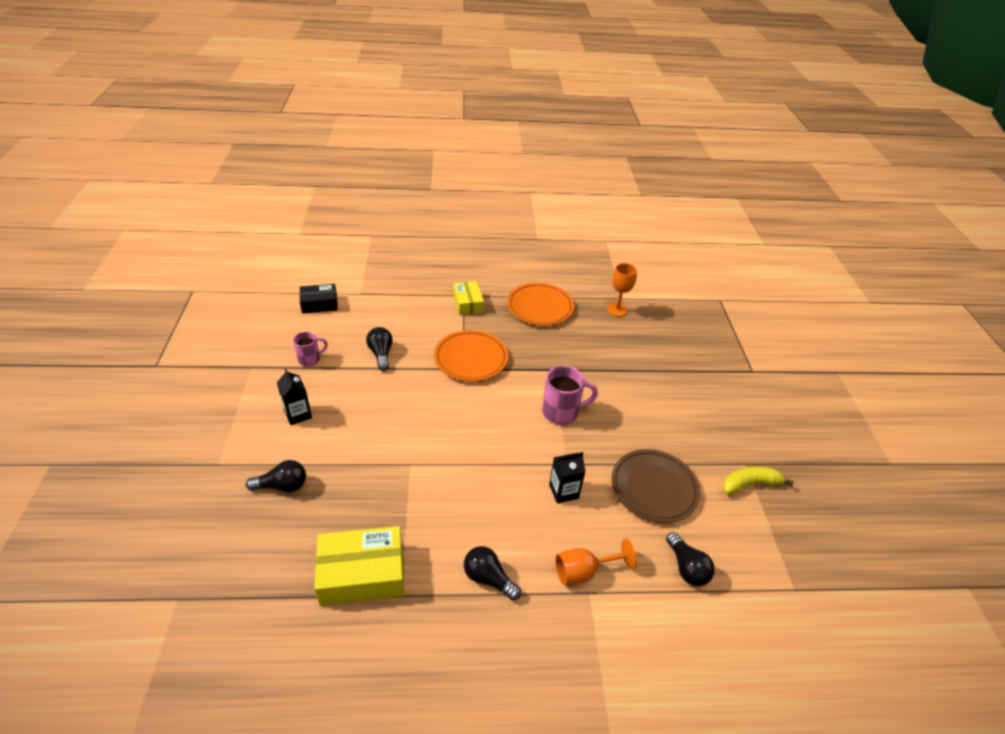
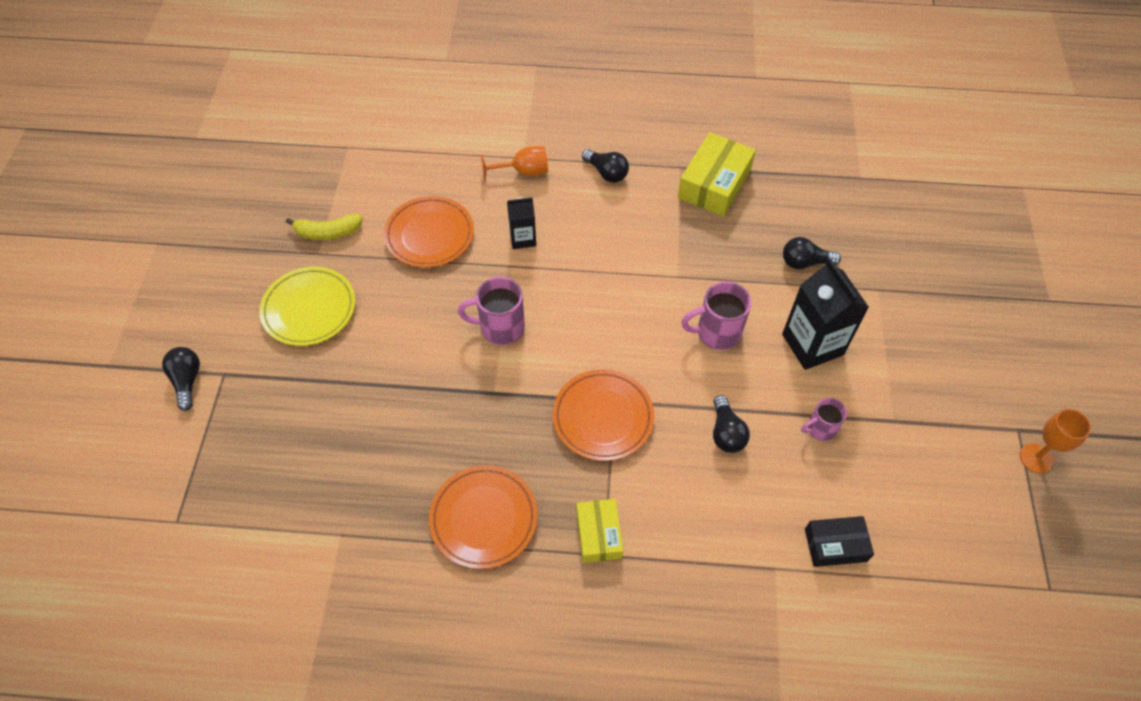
camera: 170 degrees left, 15 degrees up
(298, 414) = (812, 344): black carton -> black carton, size x1.78
(362, 574) = (714, 184): yellow box -> yellow box turned 60 degrees counterclockwise
(379, 418) = (717, 333): none -> pink mug
(617, 310) = (361, 506): orange goblet -> orange goblet (1036, 458)
(654, 488) = (429, 235): brown plate -> orange plate
(686, 568) = (432, 168): black light bulb -> black light bulb (187, 381)
(721, 417) = (309, 309): none -> yellow plate

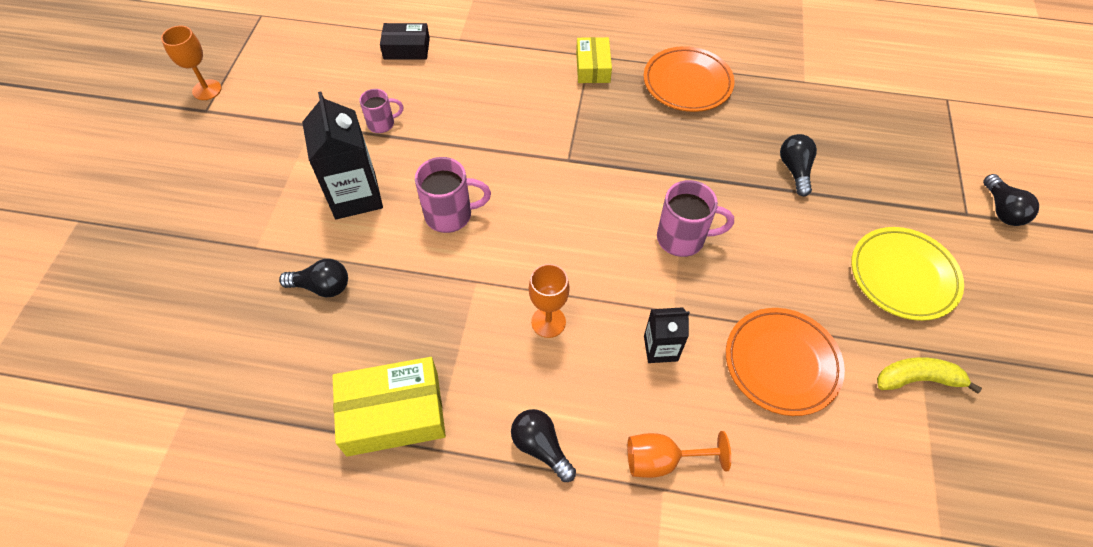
camera: 175 degrees left, 0 degrees up
(603, 417) = (580, 147): orange plate -> none
(612, 250) = (548, 322): none -> orange goblet
(714, 184) = (393, 413): yellow box -> yellow box turned 45 degrees clockwise
(726, 433) = (469, 127): black light bulb -> black light bulb (794, 170)

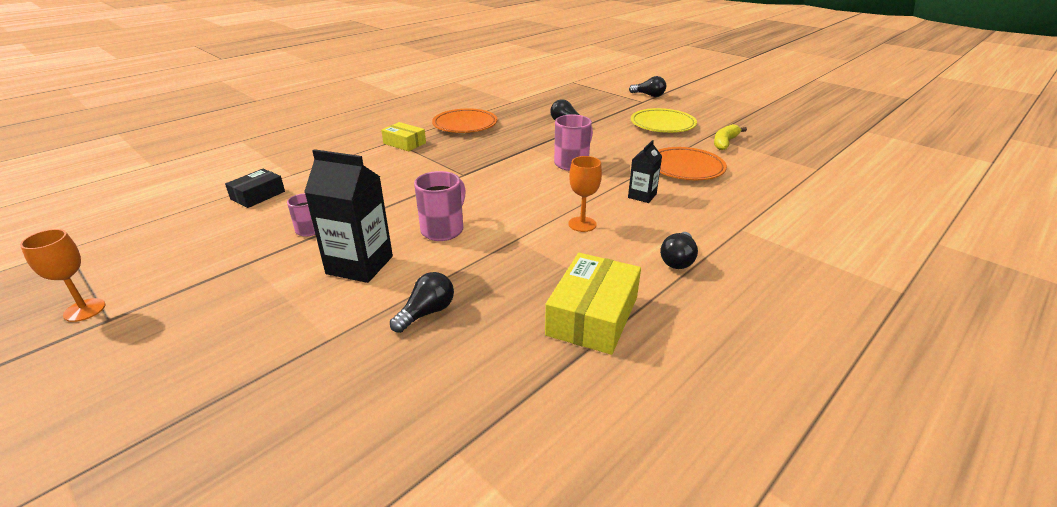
camera: 55 degrees left, 25 degrees down
(541, 447) = (678, 260): black light bulb -> black light bulb turned 60 degrees counterclockwise
(662, 460) = (721, 222): orange goblet -> none

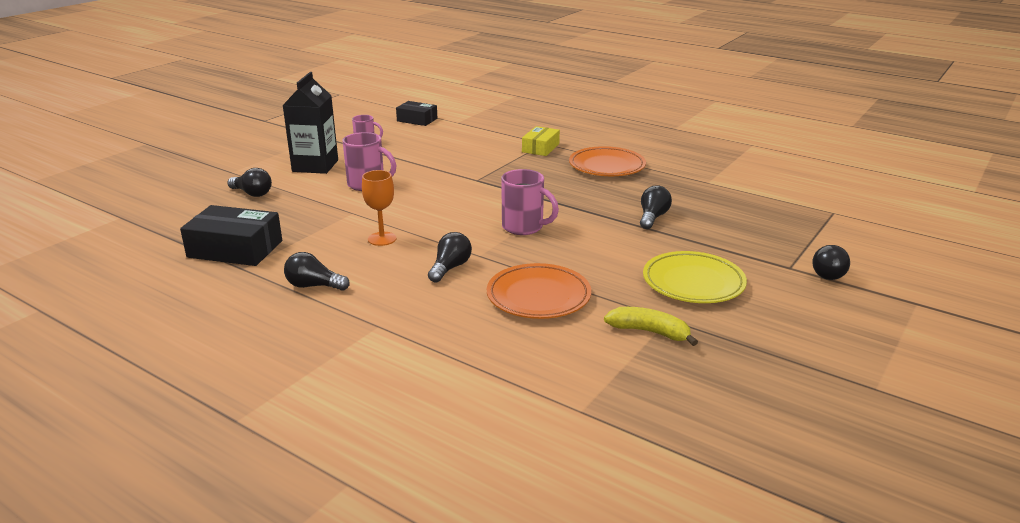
camera: 80 degrees right, 5 degrees down
(84, 310) = (274, 114): orange goblet -> none
(593, 316) = (235, 249): yellow box -> black box
(642, 196) = (450, 268): black carton -> black light bulb

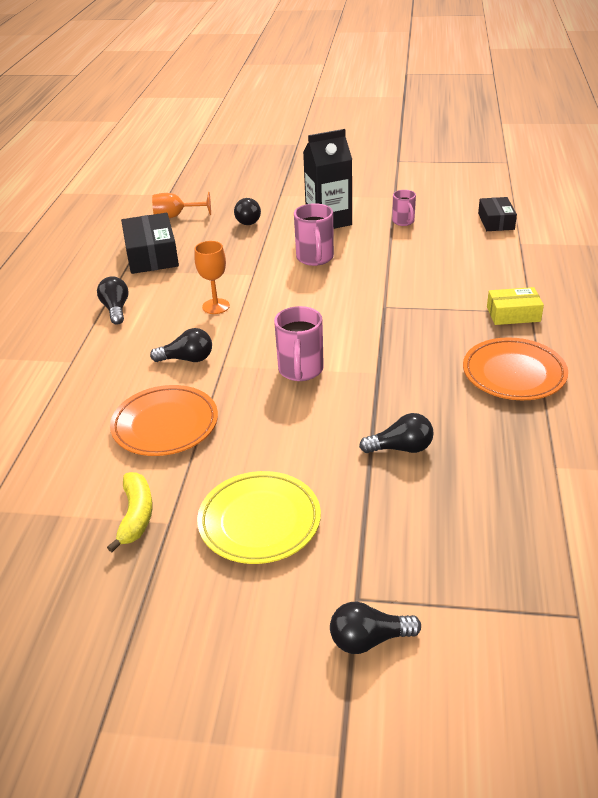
camera: 65 degrees right, 10 degrees up
(177, 222) = (176, 216): none -> orange goblet

